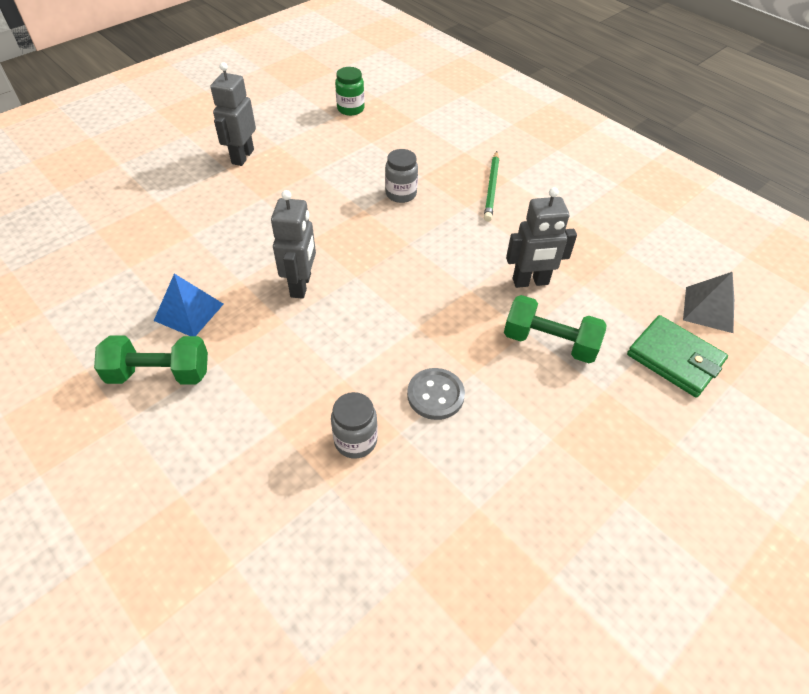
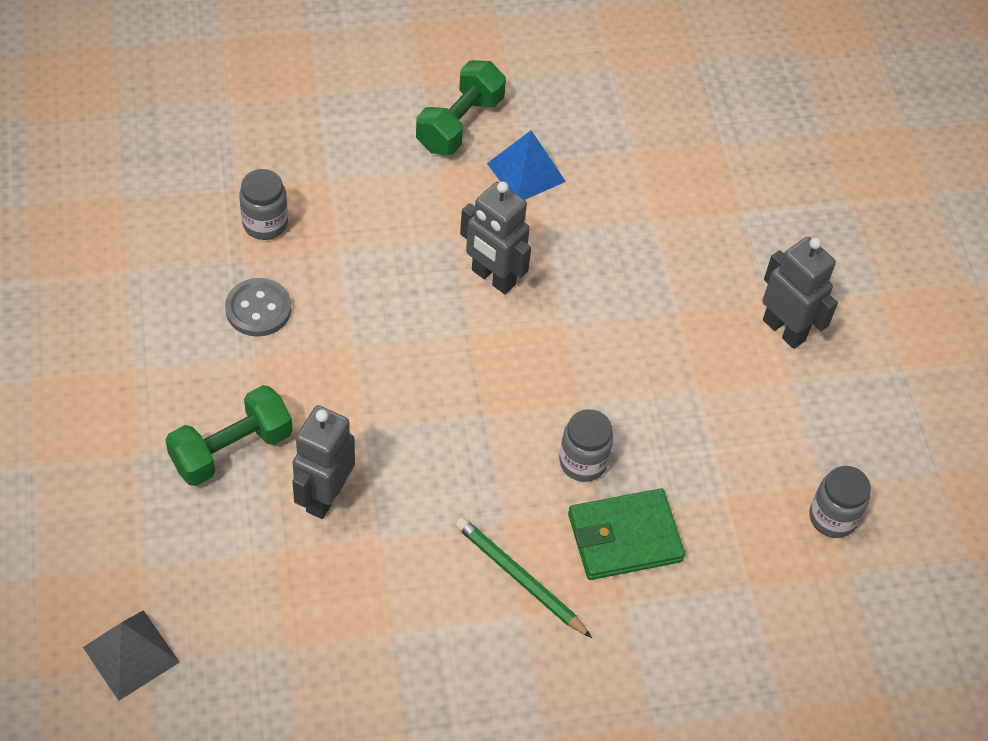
camera: 120 degrees right, 5 degrees up
(350, 109) = (832, 517): green jar -> grey jar
(674, 359) = (110, 552): green wallet -> green wallet (624, 537)

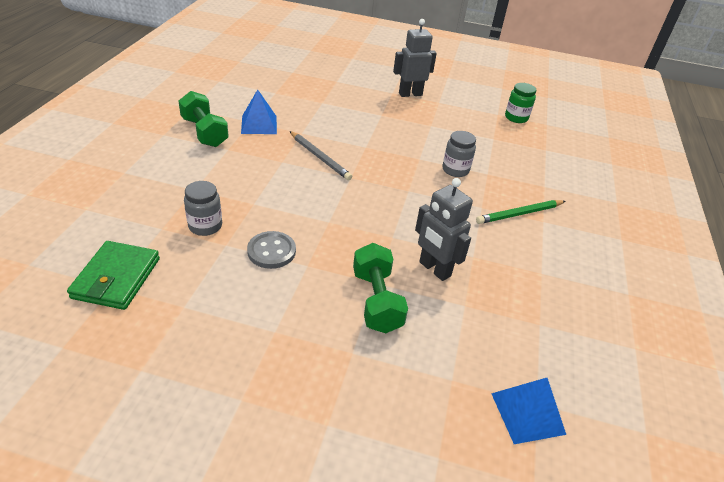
camera: 65 degrees left, 15 degrees down
(131, 654) = (527, 413): grey pyramid -> blue pyramid
(493, 278) = (319, 157): grey robot -> grey pencil
(624, 537) = (506, 173): green wallet -> green wallet (116, 278)
(832, 517) = (516, 118): grey jar -> green jar

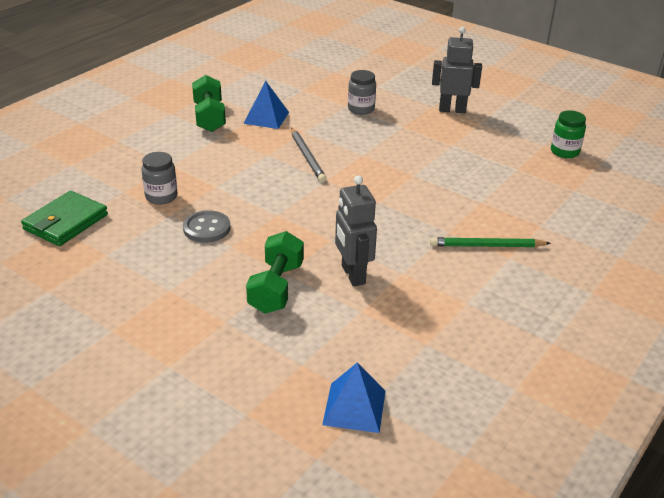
camera: 25 degrees right, 5 degrees down
(455, 170) = (446, 192): grey jar -> grey jar (361, 109)

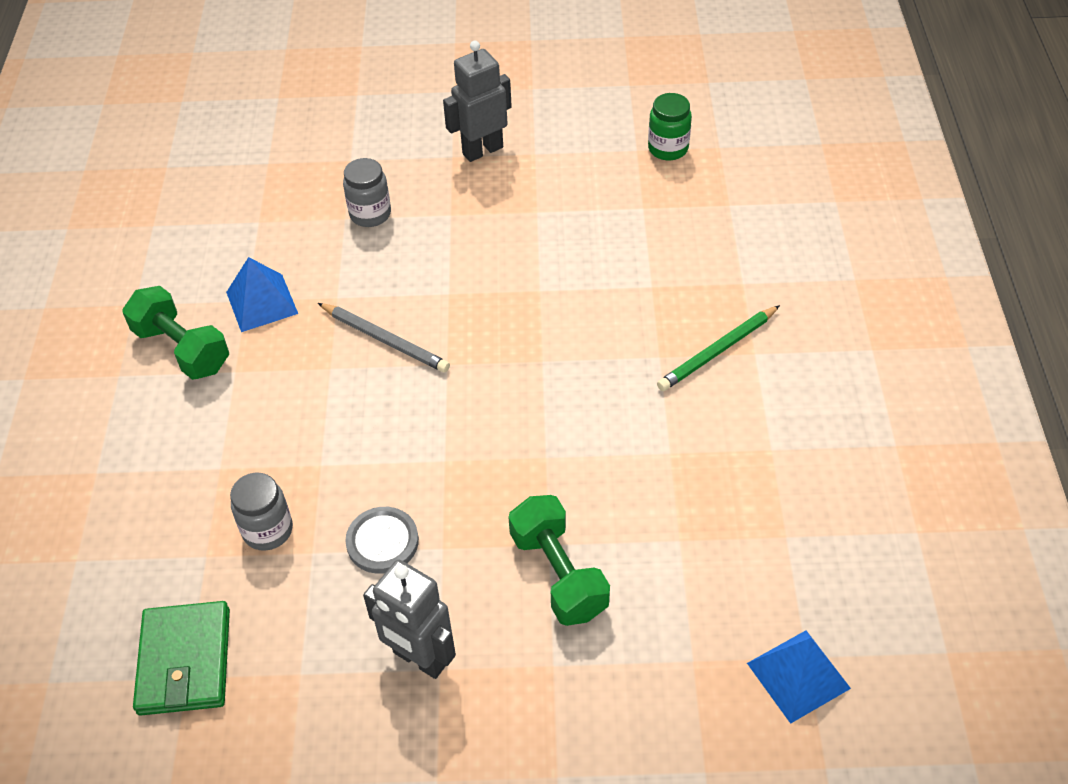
camera: 35 degrees left, 15 degrees up
(352, 275) = (622, 494): grey robot -> grey robot (419, 659)

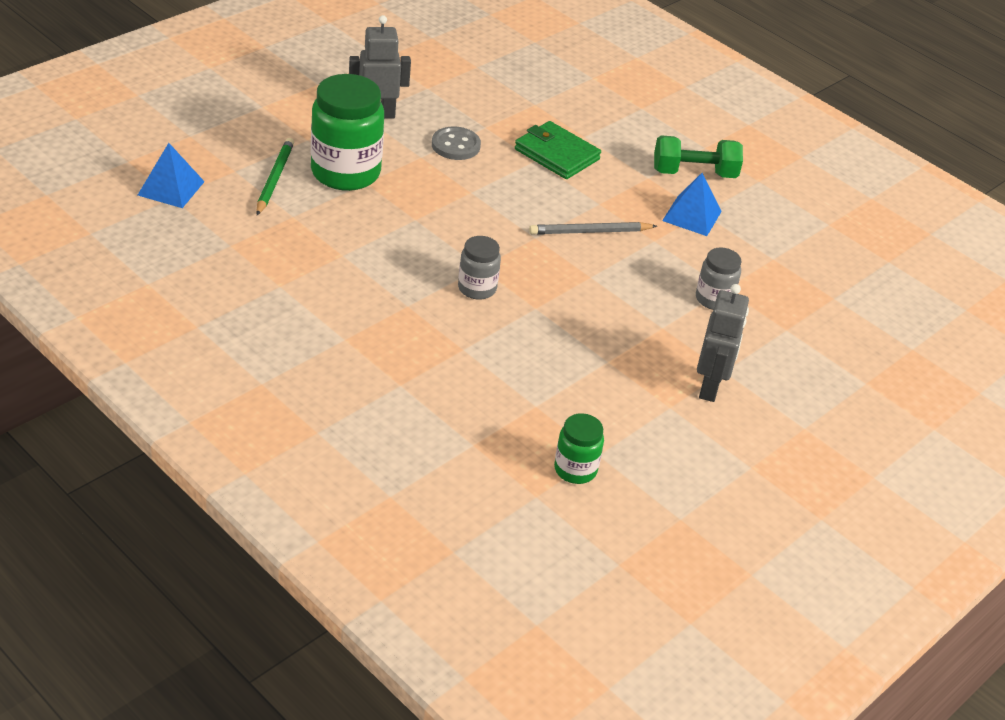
camera: 130 degrees right, 10 degrees down
(184, 661) = (486, 70): green wallet -> green wallet (557, 154)
(268, 530) = (520, 125): grey jar -> grey jar (477, 288)
(558, 574) = (345, 173): green dumbbell -> green jar
(717, 351) = (371, 327): green pencil -> green pencil (274, 179)

